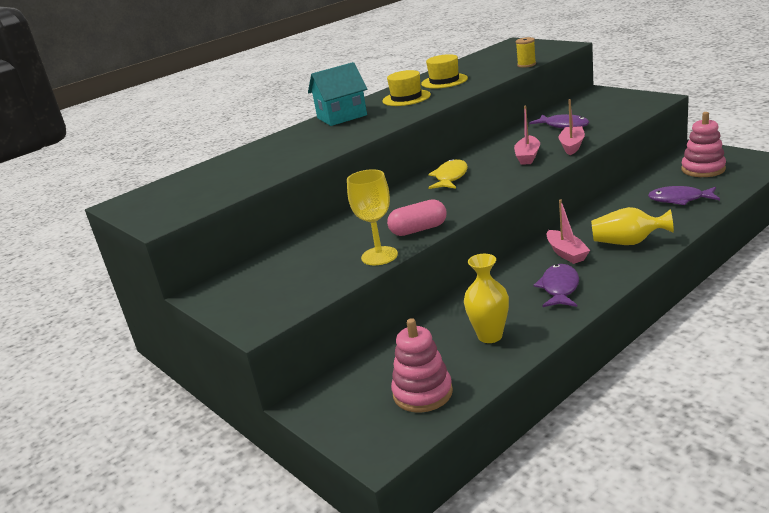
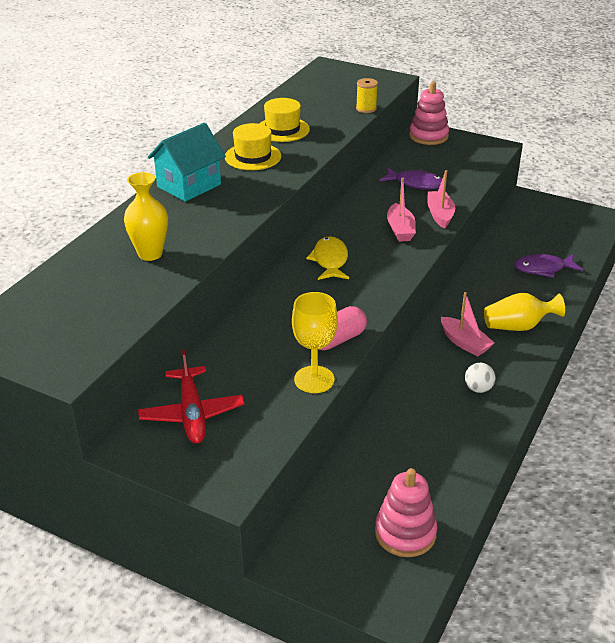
camera: 25 degrees left, 10 degrees up
(265, 274) = (192, 414): none -> red plane
(490, 336) = (438, 455): yellow vase -> yellow vase (150, 254)
(559, 288) = (478, 389): purple fish -> white ball
(703, 169) = (548, 228): pink stacking toy -> pink stacking toy (428, 136)

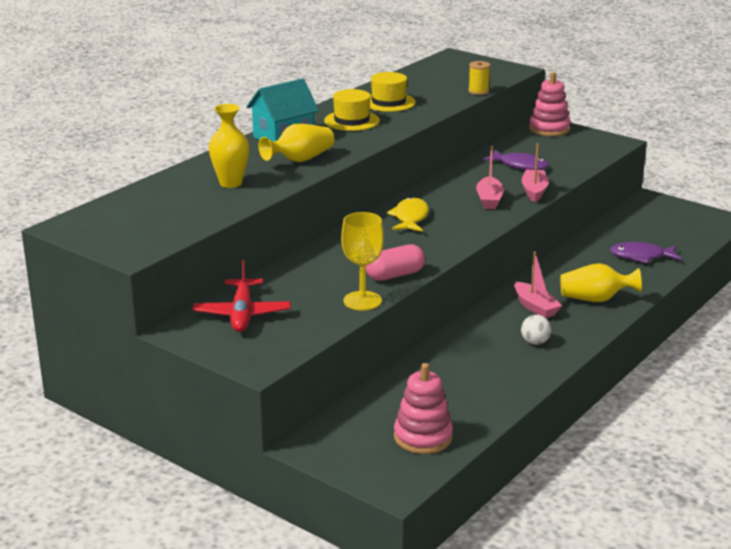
camera: 10 degrees right, 10 degrees down
(215, 214) = (300, 160): none -> yellow vase

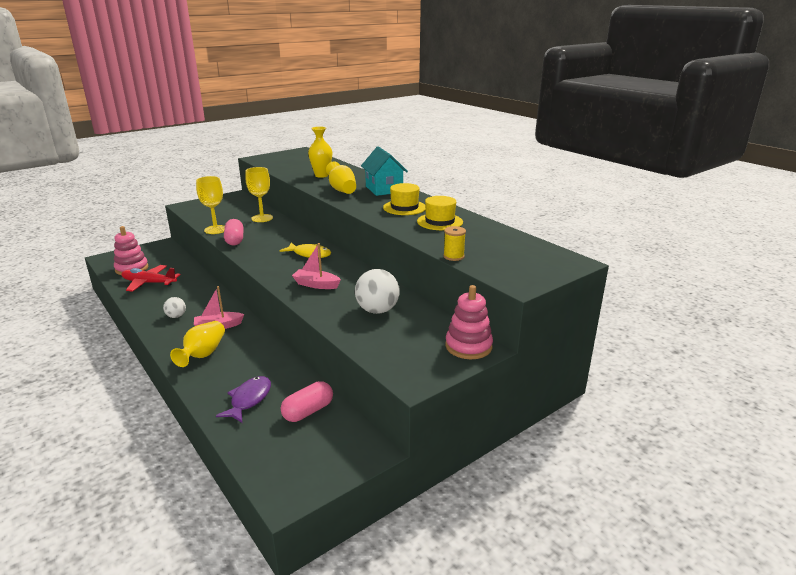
camera: 105 degrees right, 0 degrees up
(242, 314) = (235, 206): red plane -> red plane (149, 283)
(293, 277) = (262, 218): none -> yellow goblet
(520, 166) = (377, 310): purple fish -> white ball
(534, 191) = (318, 306): pink boat -> none
(630, 229) = (308, 411): none -> pink capsule

